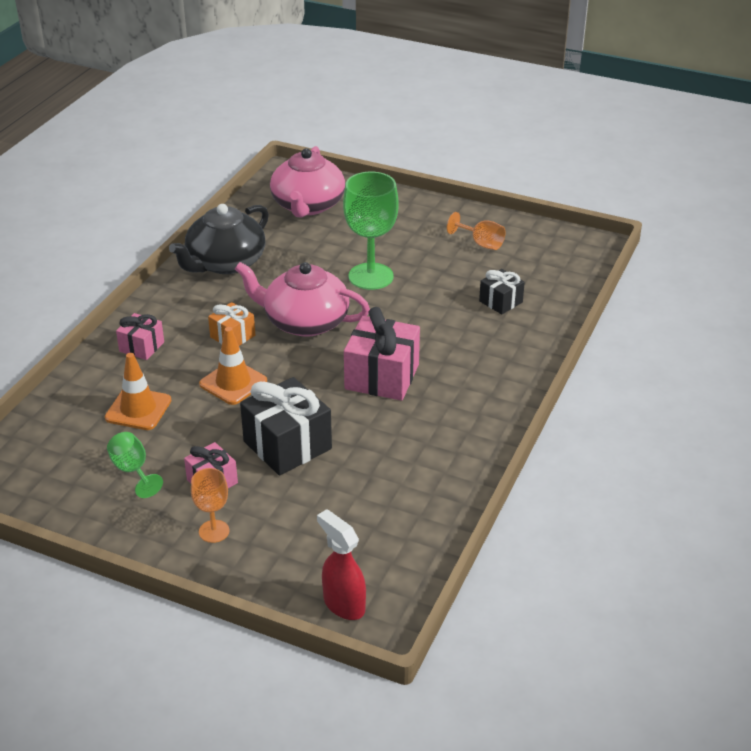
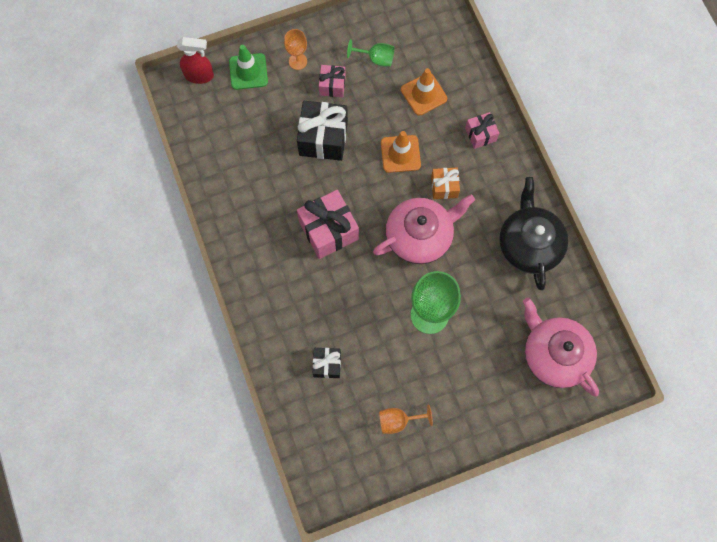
camera: 135 degrees right, 35 degrees up
(281, 564) = (248, 71): none -> green traffic cone

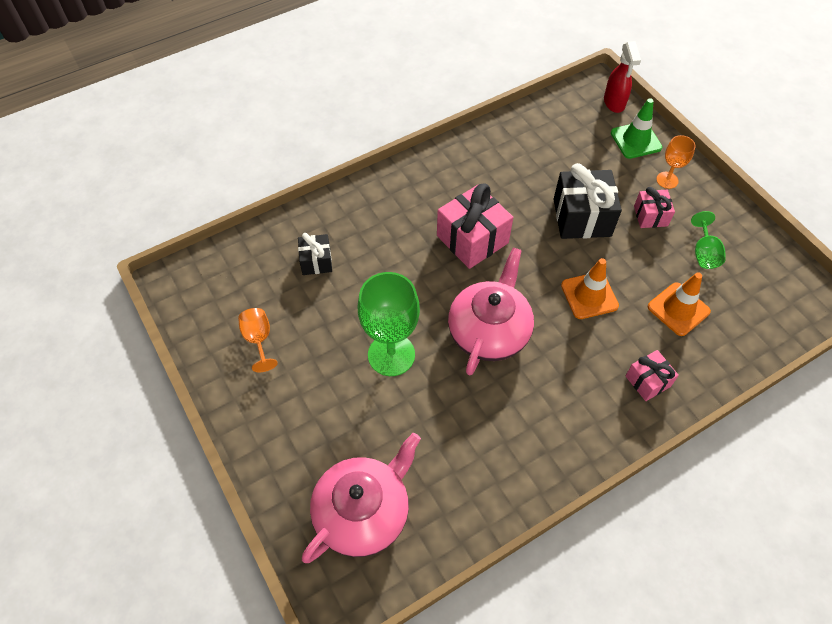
camera: 80 degrees right, 15 degrees down
(420, 236) = (489, 331): pink teapot -> pink teapot turned 120 degrees counterclockwise
(444, 187) = (561, 348): orange gift -> none
(529, 244) = (511, 460): black teapot -> none

